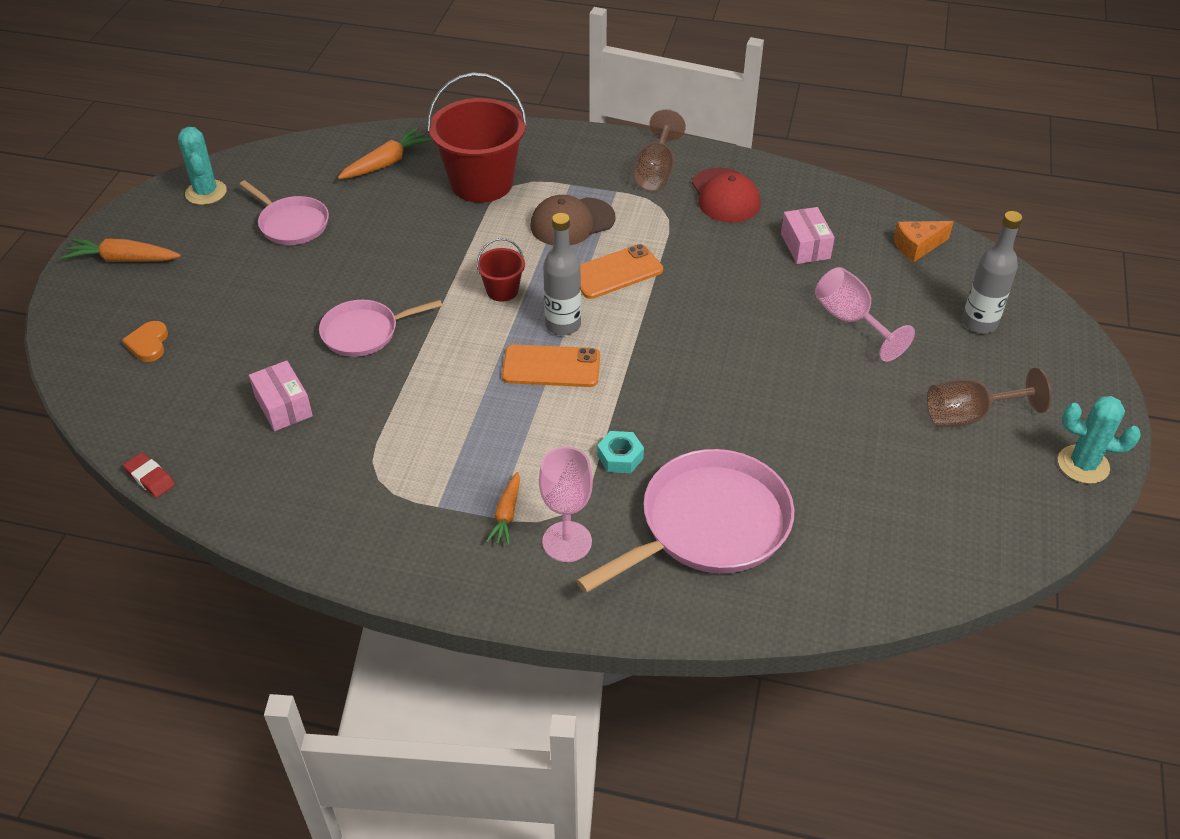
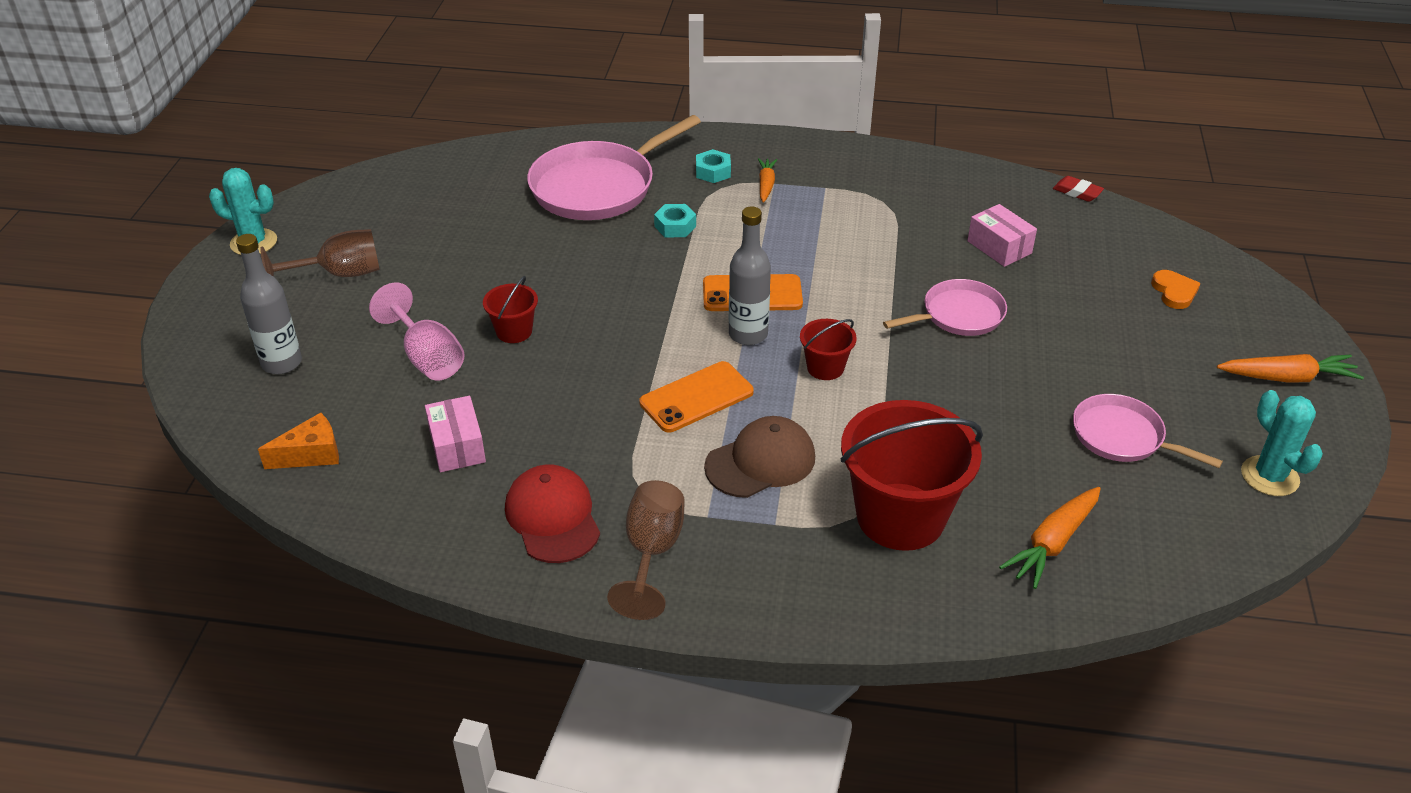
camera: 175 degrees right, 5 degrees down
(567, 542) = (713, 172): pink goblet -> turquoise nut
(777, 341) = (514, 331): none -> red bucket

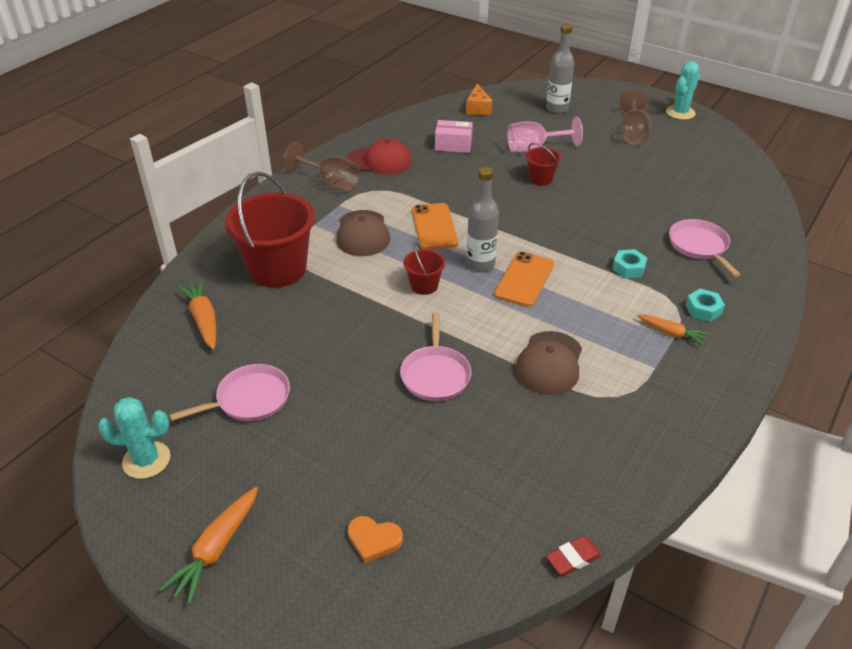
camera: 115 degrees right, 0 degrees up
(598, 187) = (699, 246): pink pan -> pink pan, size x0.59
(875, 247) = (549, 363): none -> brown cap
(999, 247) = (509, 443): pink box -> none

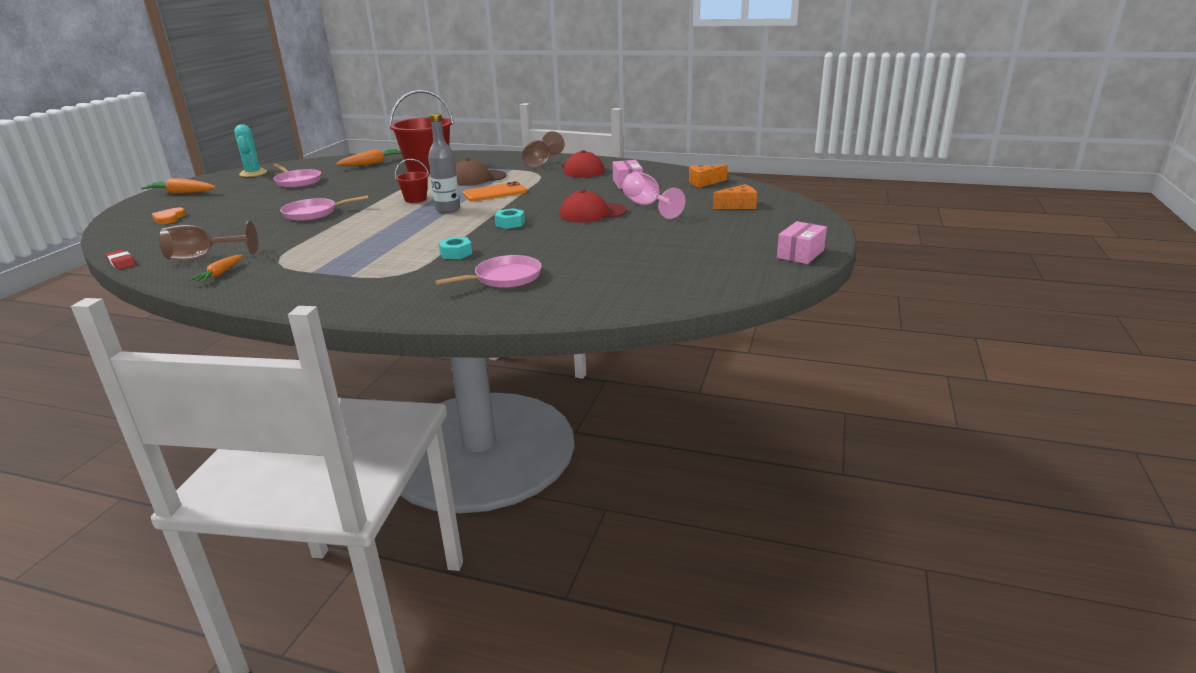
camera: 75 degrees right, 15 degrees down
(524, 279) = (430, 223): orange phone -> none
(541, 179) = (592, 213): red bucket -> red cap
(549, 363) = (321, 239): brown cap -> none
(557, 109) = (738, 206): grey bottle -> orange cheese
(632, 134) = (719, 237): brown goblet -> brown goblet (203, 257)
(671, 333) = (359, 274): orange carrot -> orange carrot (220, 274)
(680, 113) = (800, 254): turquoise cactus -> pink box
(703, 309) = (395, 284): turquoise nut -> turquoise nut (510, 223)

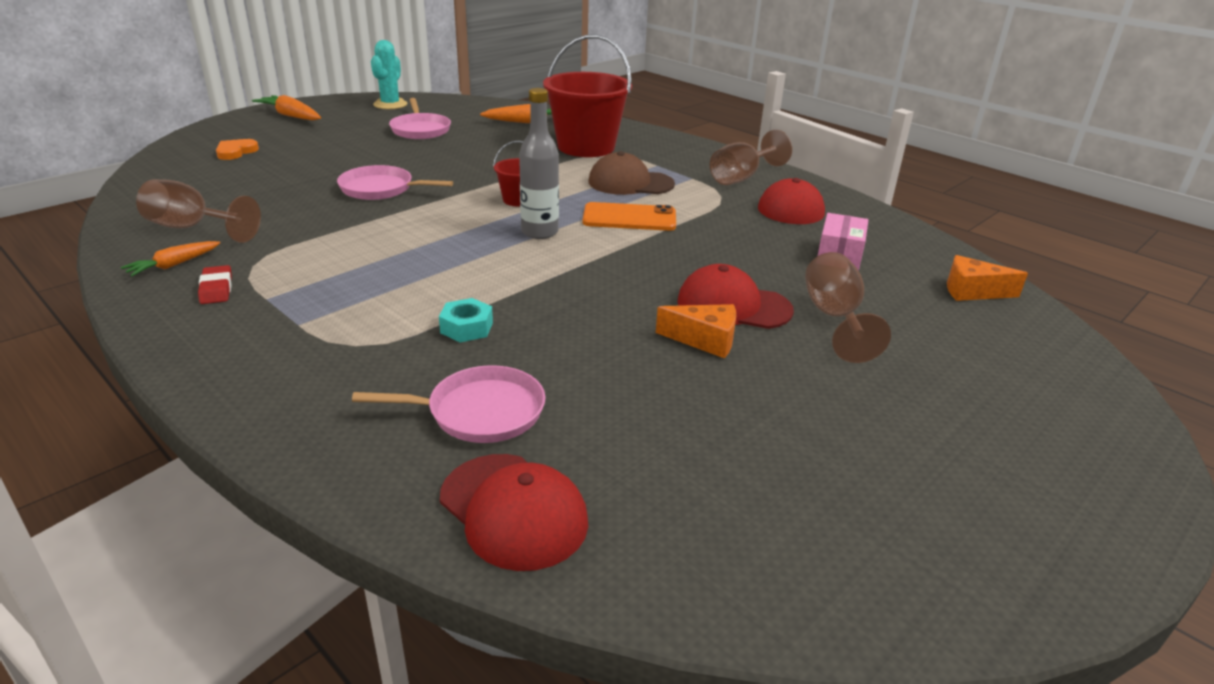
camera: 25 degrees right, 5 degrees up
(122, 262) = (113, 209): red eraser -> red eraser (216, 289)
(510, 223) = (595, 288): turquoise nut -> none
(562, 300) = (513, 511): none -> red cap
(647, 206) = (834, 318): pink goblet -> brown goblet
(738, 206) = (1001, 371): orange cheese -> orange cheese (705, 340)
(800, 254) = (1052, 564): pink box -> none

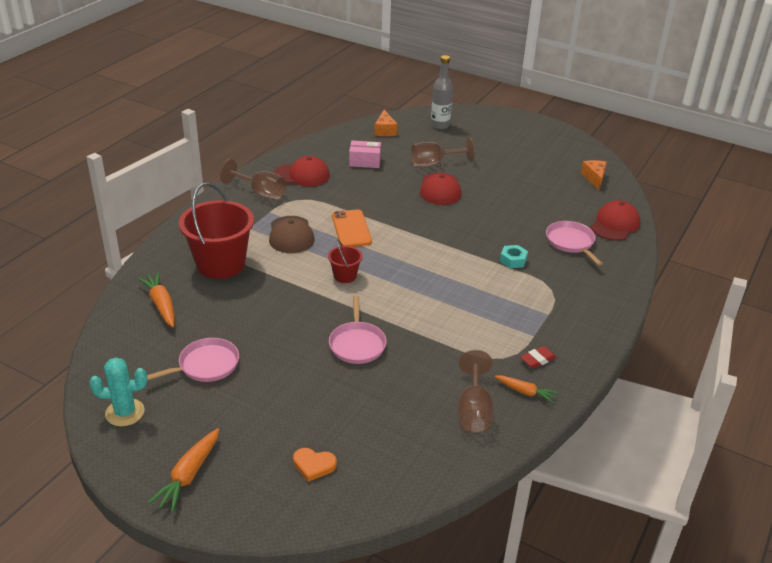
camera: 105 degrees left, 5 degrees up
(539, 232) = (391, 258): grey bottle -> grey bottle (440, 125)
(705, 340) = (477, 195): orange cheese -> orange cheese (594, 178)

